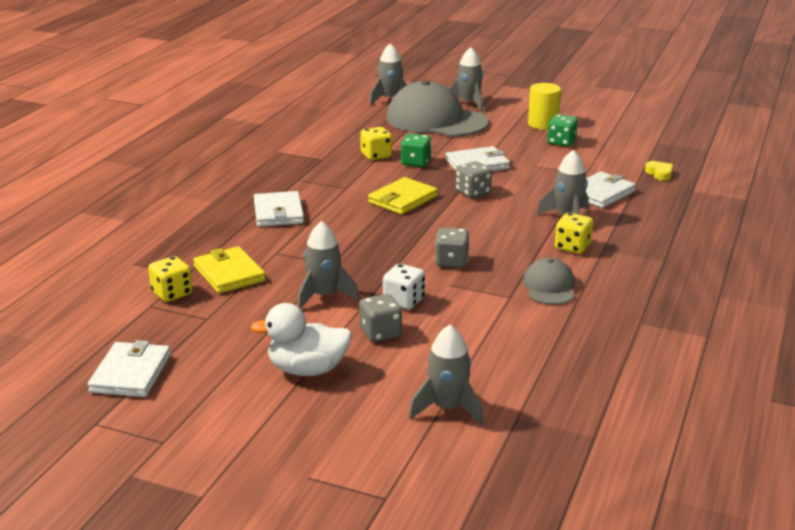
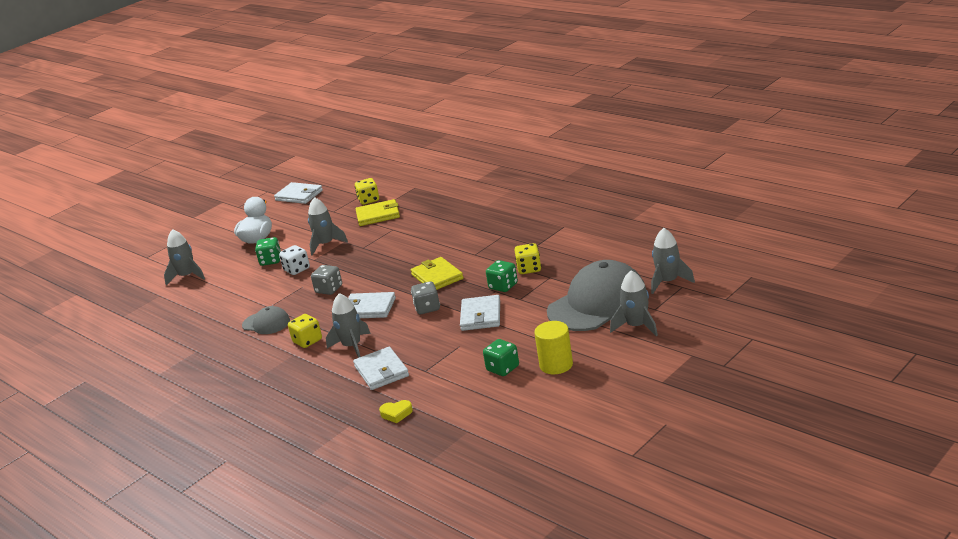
camera: 115 degrees right, 0 degrees up
(278, 213) = (450, 229): white wallet -> white wallet (368, 308)
(380, 333) = (271, 261): grey dice -> green dice

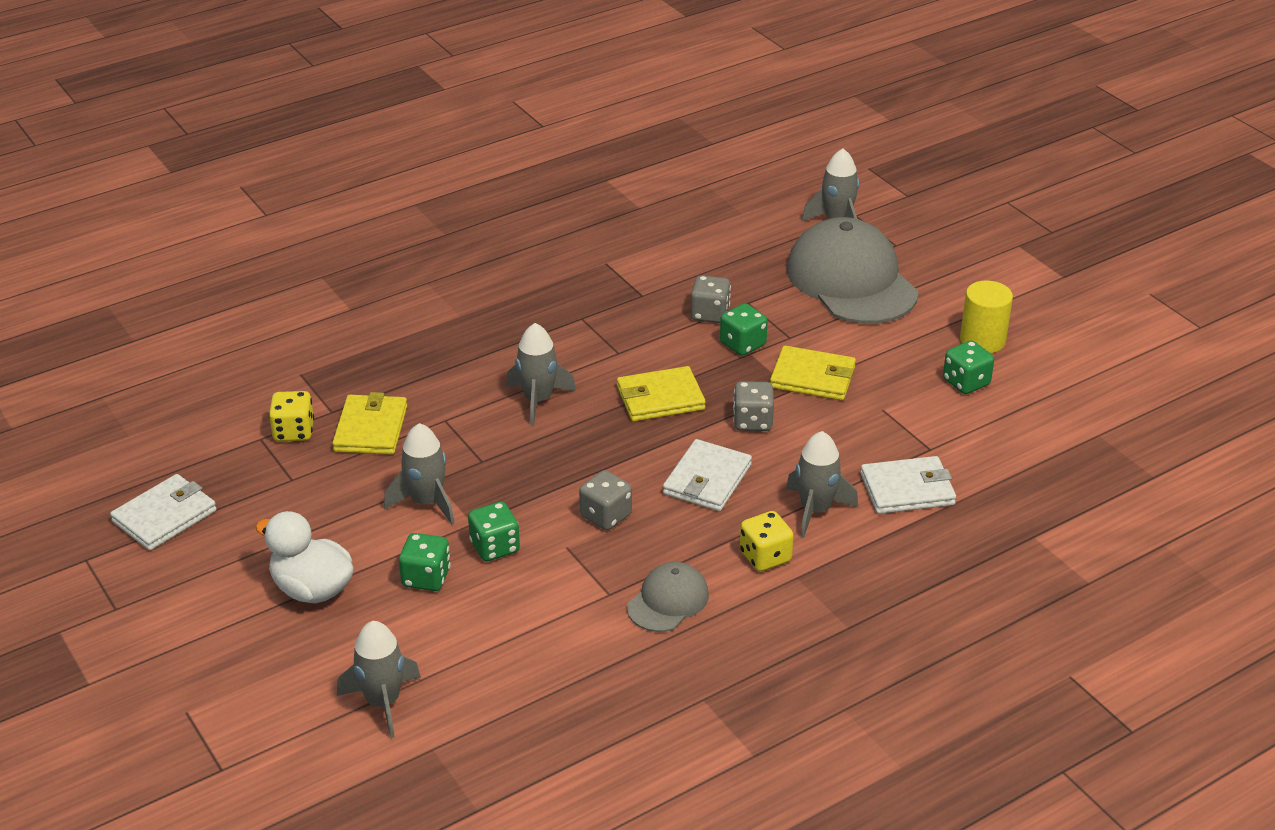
camera: 80 degrees left, 10 degrees up
(297, 269) = (495, 547): white dice -> green dice
(396, 414) = (1028, 489): yellow heart -> none
(481, 316) = (813, 377): white wallet -> yellow wallet
(529, 269) = (710, 314): yellow dice -> grey dice
(636, 326) = (929, 266): grey rocket -> grey rocket (538, 400)

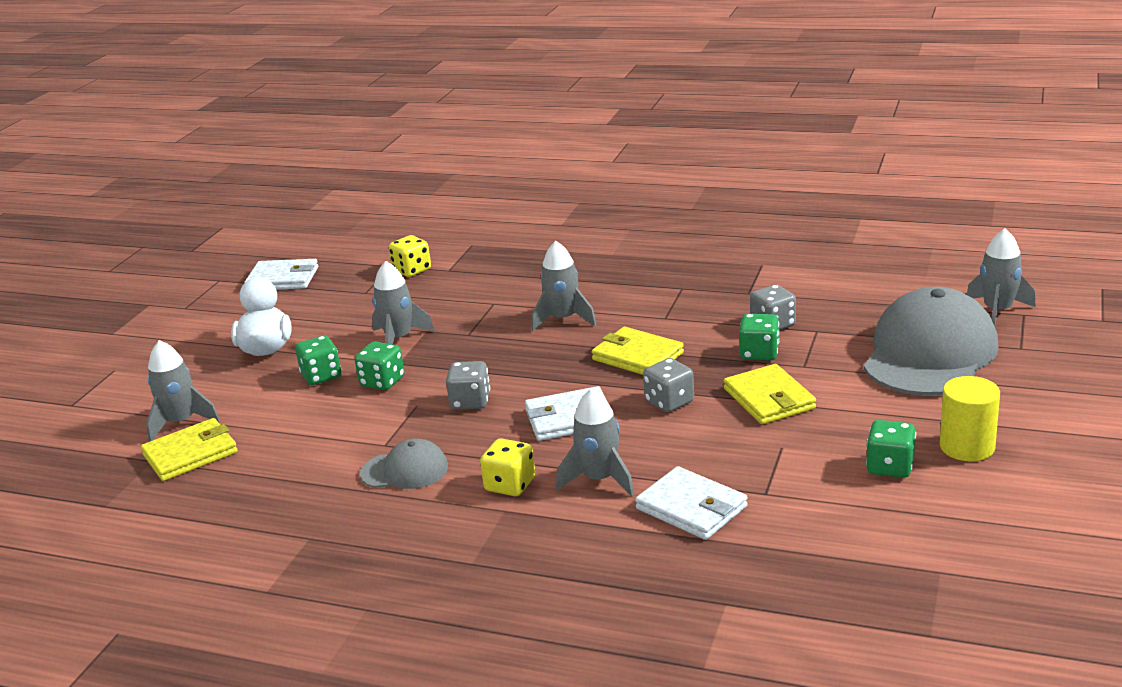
camera: 55 degrees right, 10 degrees down
(370, 428) = (449, 288): yellow wallet -> yellow wallet (190, 453)

